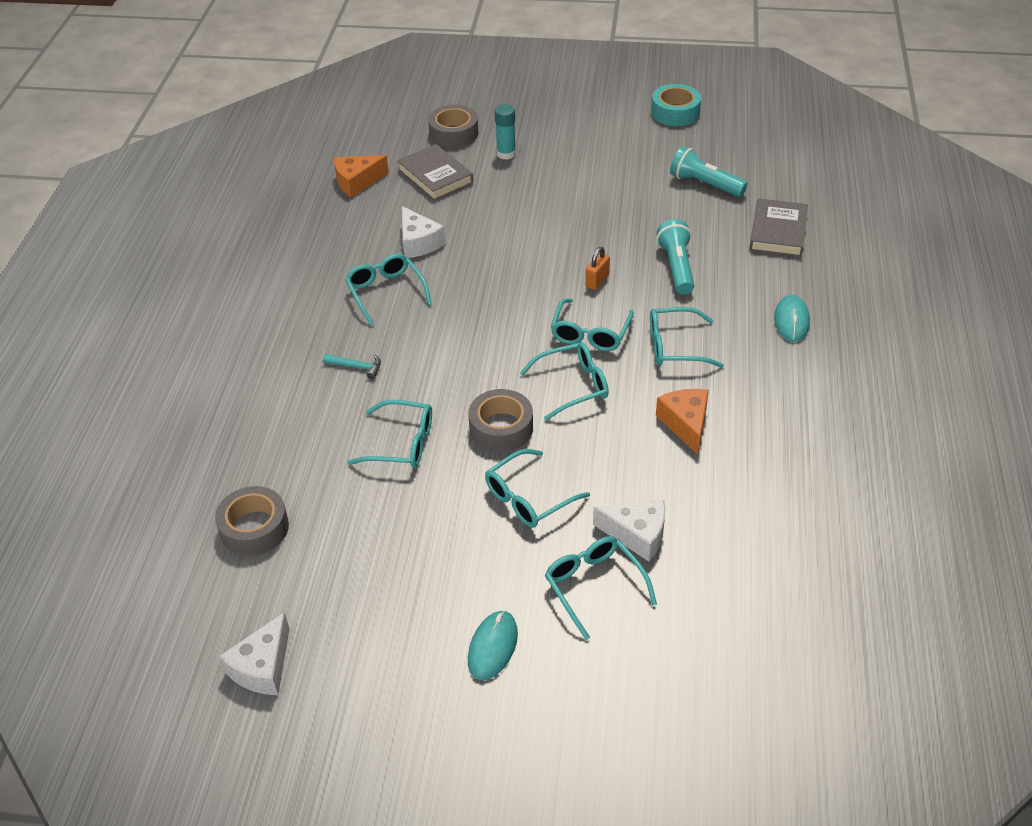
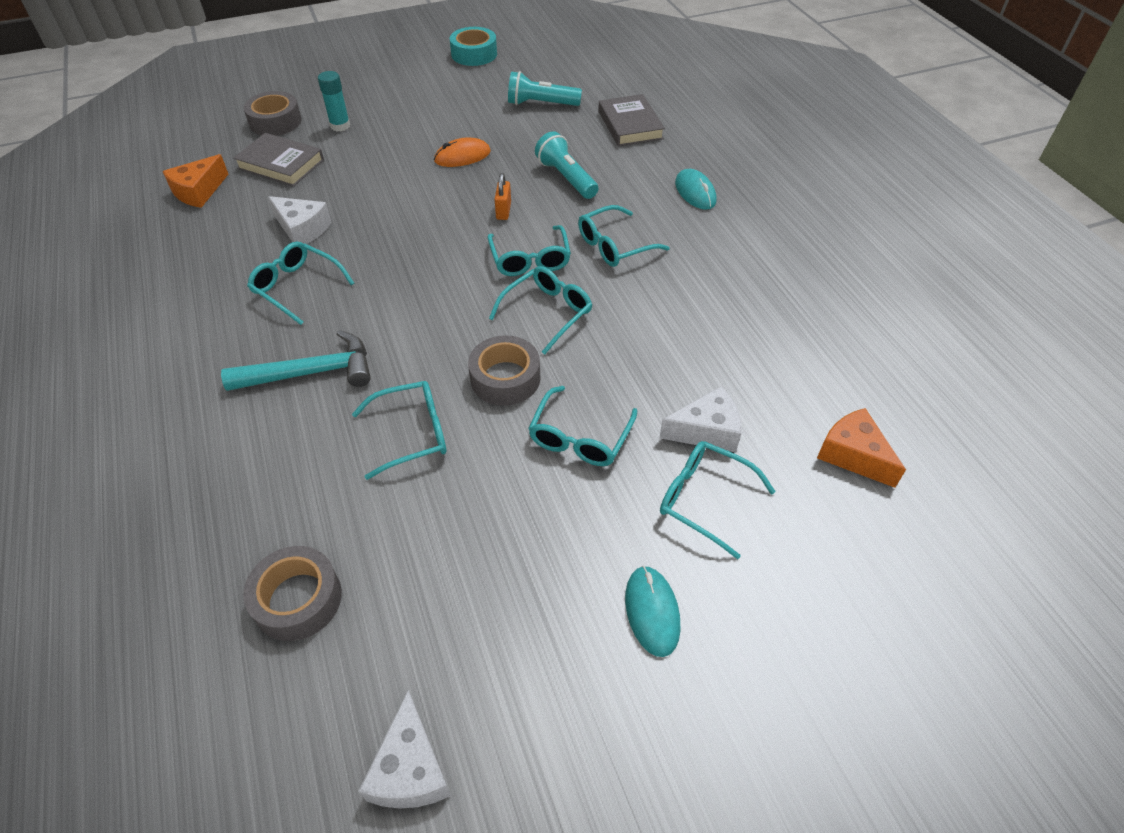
camera: 30 degrees left, 5 degrees up
(356, 367) = (311, 372): turquoise hammer -> turquoise hammer, size x2.06
(595, 216) = (462, 156): none -> orange mouse
(686, 424) = (673, 310): orange cheese -> orange cheese (853, 455)

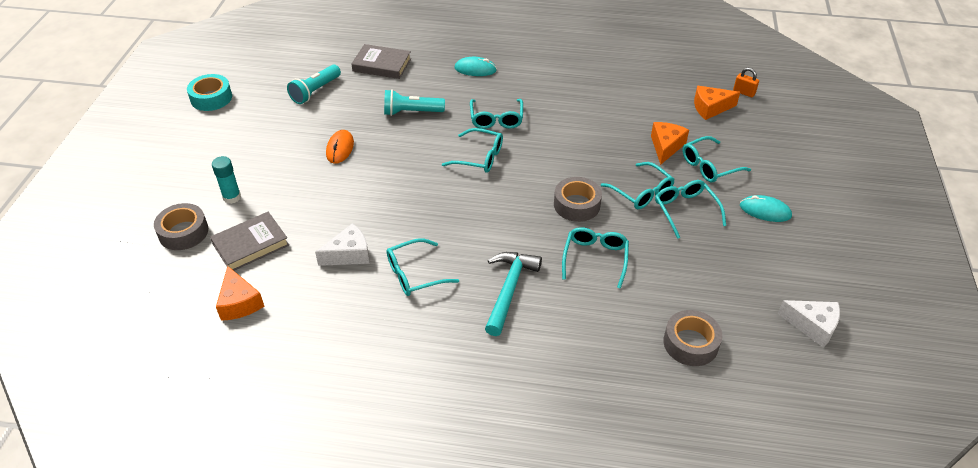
camera: 60 degrees left, 5 degrees down
(503, 211) = (420, 151): orange padlock -> orange padlock (744, 92)
(547, 312) = (534, 168): turquoise glasses -> turquoise glasses (685, 210)
(706, 431) = (666, 146): white cheese -> orange cheese

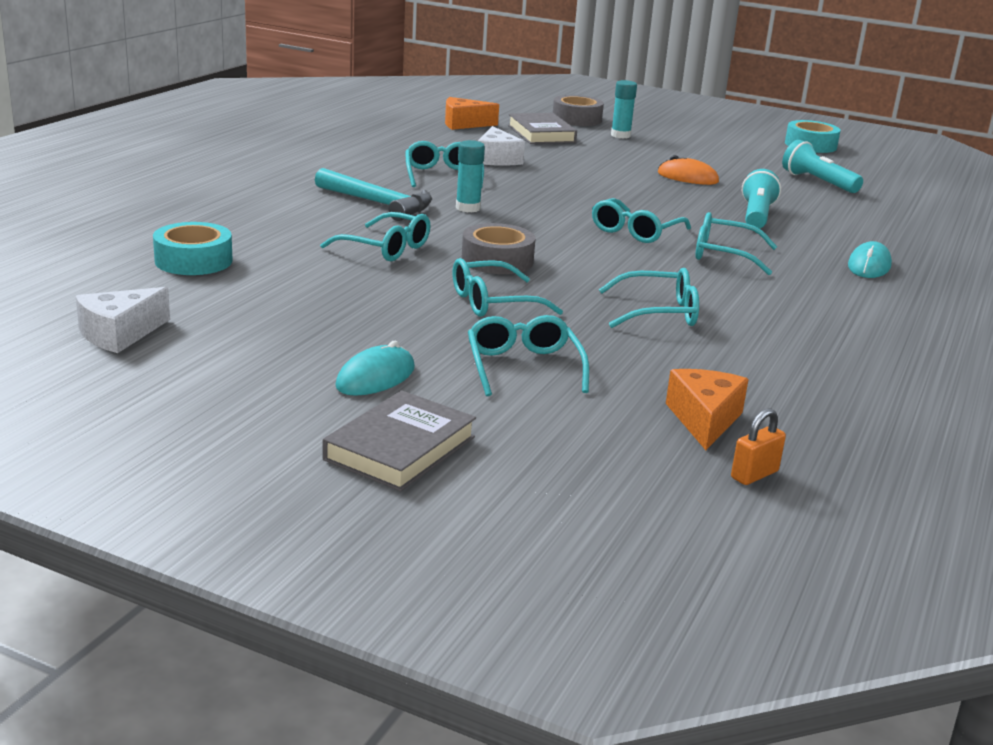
camera: 105 degrees right, 20 degrees down
(382, 65) = (883, 218): grey book -> grey book (400, 448)
(486, 241) = (468, 208): none -> turquoise glue stick
(666, 146) = (598, 347): orange cheese -> none
(685, 210) = (429, 320): turquoise glasses -> turquoise glasses (659, 312)
(690, 343) = (193, 261): grey tape -> turquoise tape

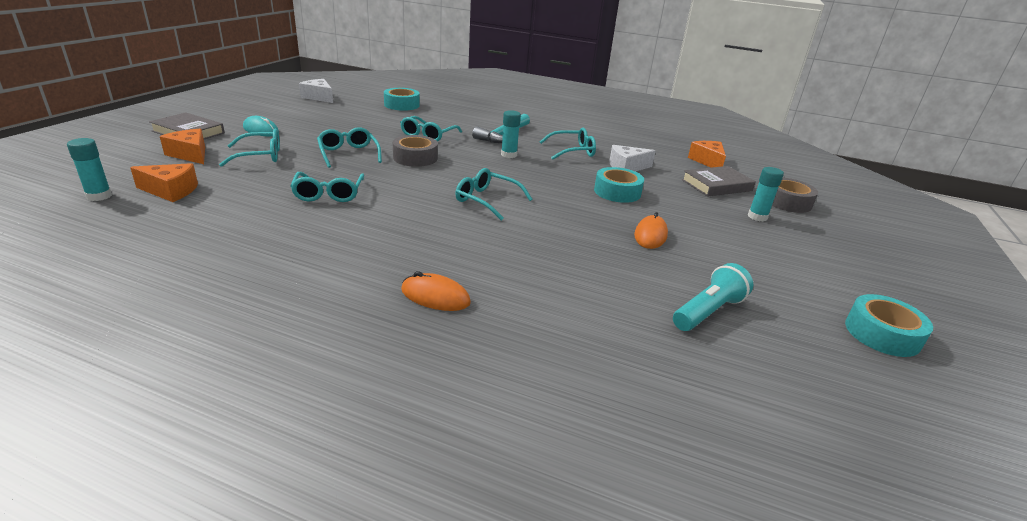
camera: 85 degrees right, 5 degrees up
(535, 427) = (190, 154): none -> orange cheese
(580, 174) = (617, 192): none -> turquoise tape
(724, 255) = (445, 228): turquoise glasses -> none
(754, 475) = (99, 196): orange padlock -> turquoise glue stick
(756, 216) = (556, 256): turquoise flashlight -> none
(869, 266) = (435, 296): turquoise mouse -> orange mouse

